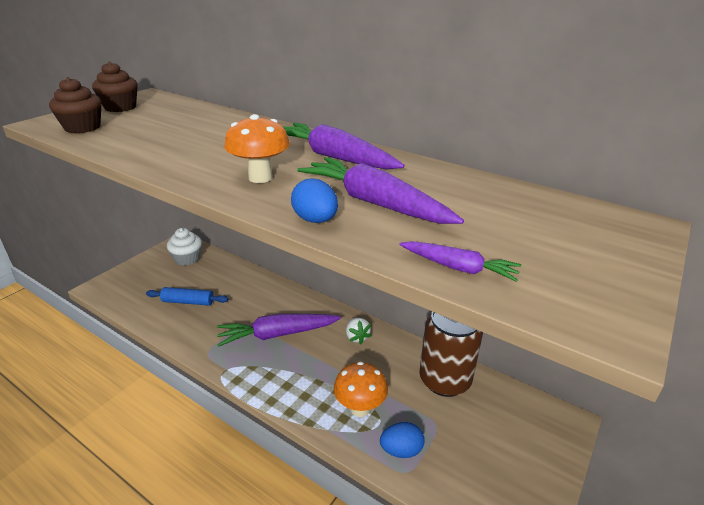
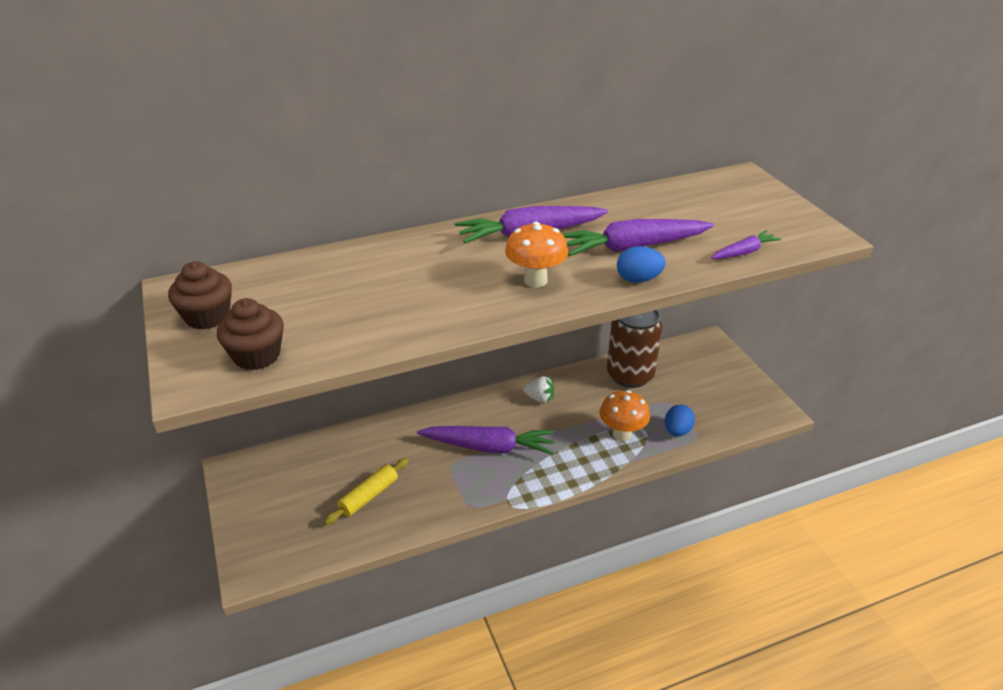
camera: 55 degrees left, 5 degrees up
(187, 258) = (277, 472): white cupcake -> none
(188, 302) = (369, 496): blue rolling pin -> yellow rolling pin
(277, 334) = (489, 447): purple carrot -> purple carrot turned 105 degrees counterclockwise

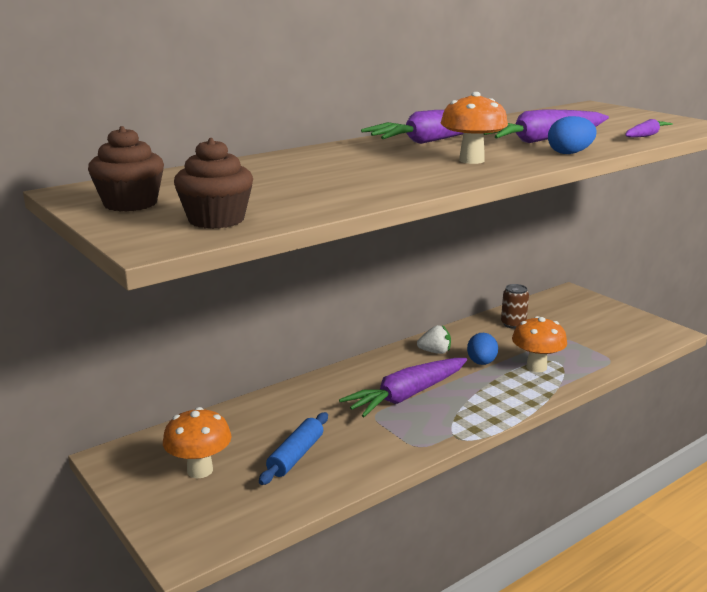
camera: 15 degrees left, 15 degrees down
(290, 496) = (200, 470): none -> orange mushroom
(369, 496) = (296, 456): yellow rolling pin -> blue rolling pin
(489, 447) = (407, 396): purple carrot -> purple carrot turned 150 degrees clockwise
(630, 375) = (513, 324): brown can -> brown can, size x0.49
(677, 431) = (588, 358): blue egg -> blue egg (481, 363)

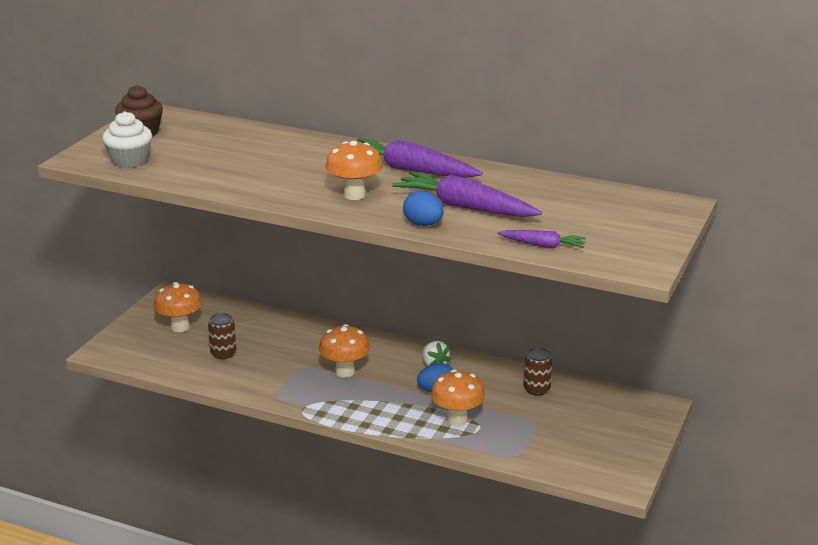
camera: 60 degrees right, 5 degrees up
(216, 220) = (129, 160): brown cupcake -> white cupcake
(296, 456) = (223, 353): blue rolling pin -> brown can
(407, 396) = (345, 372): purple carrot -> orange mushroom

